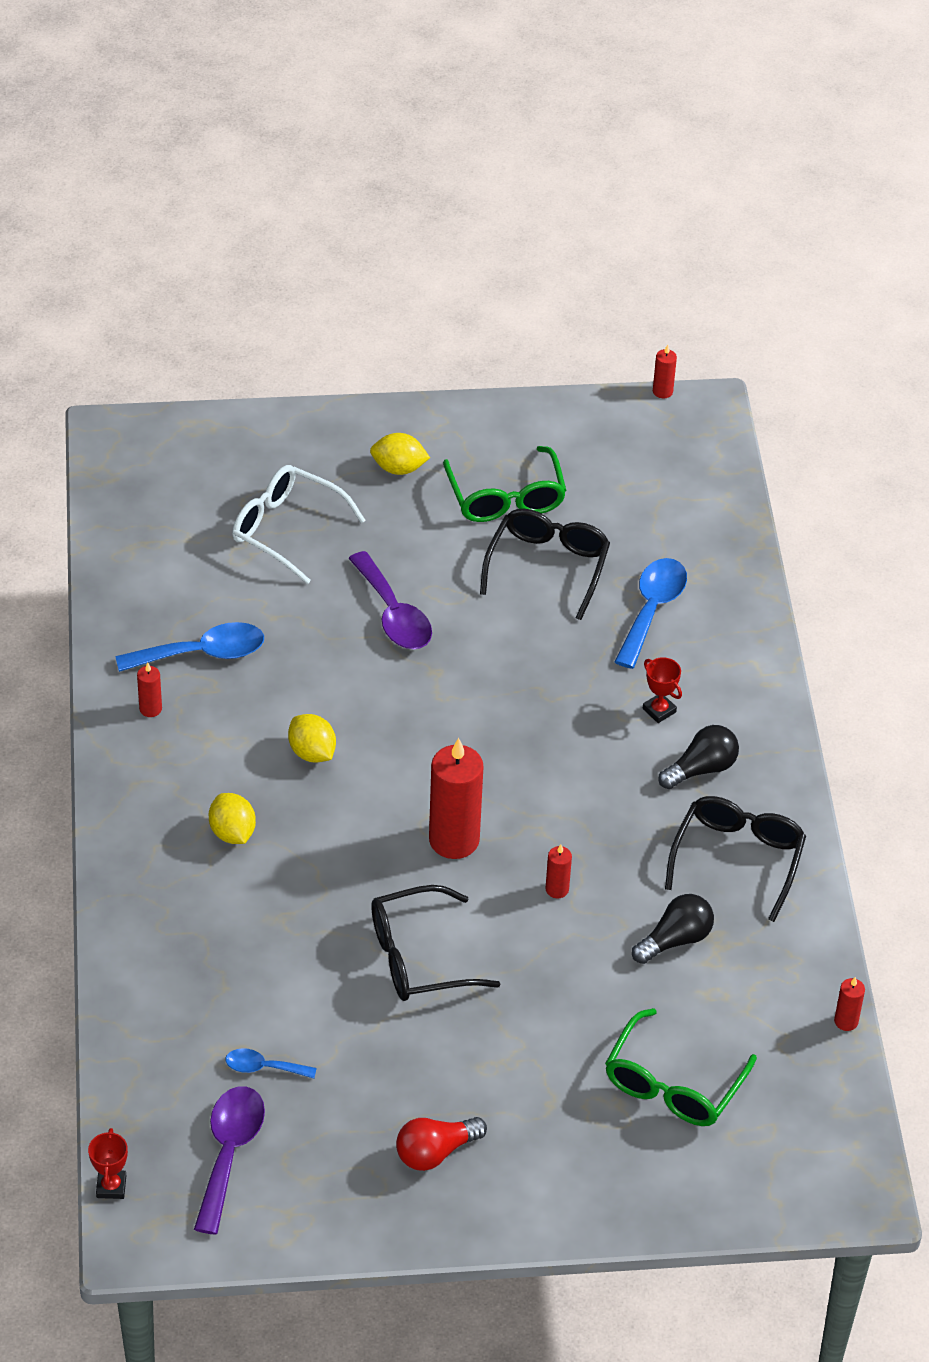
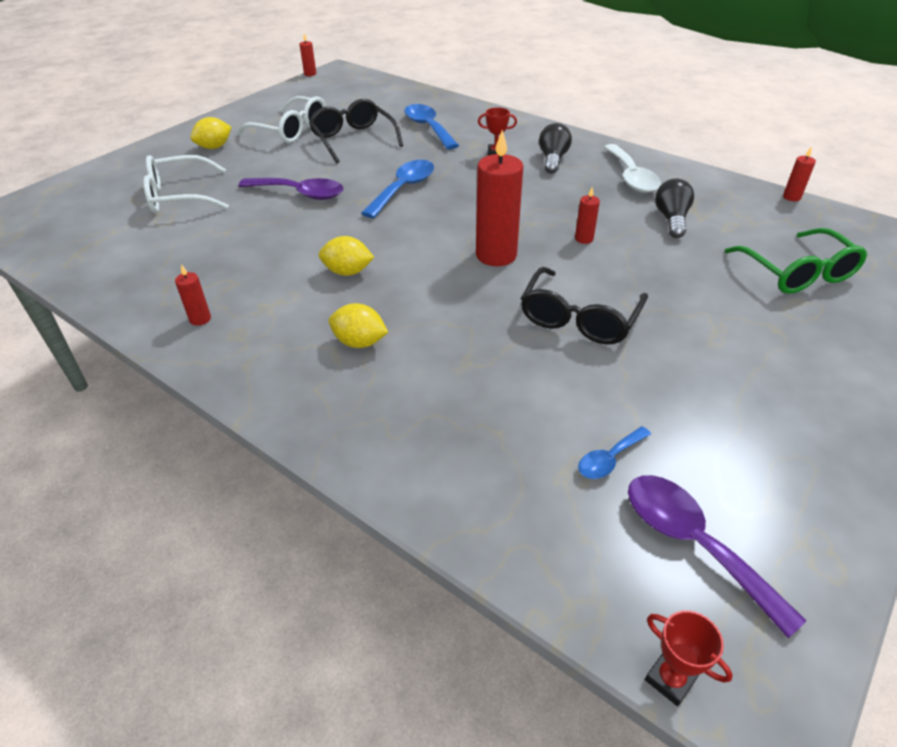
camera: 45 degrees left, 5 degrees down
(202, 653) = (200, 272): blue spoon -> blue spoon (404, 189)
(435, 1152) = (786, 409): red light bulb -> none
(505, 497) = (290, 130): green glasses -> white glasses
(737, 859) = (631, 177): black glasses -> white spoon

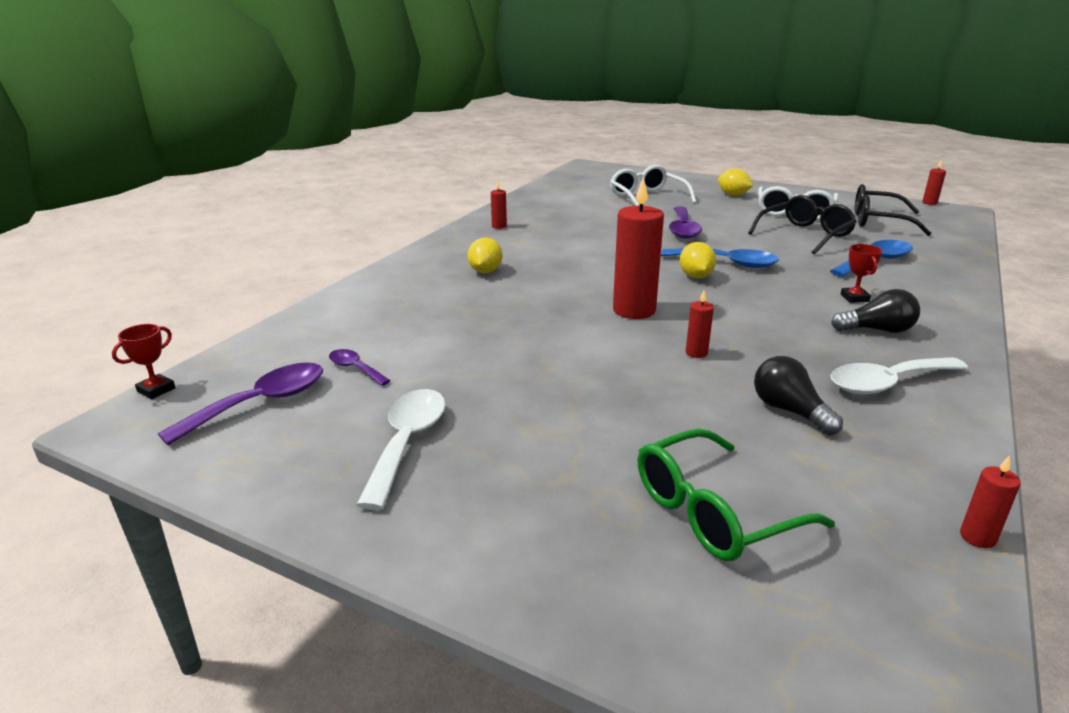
camera: 80 degrees right, 15 degrees down
(347, 272) = (574, 258): yellow lemon -> yellow lemon (695, 276)
(579, 318) = (545, 353): black glasses -> black glasses (879, 221)
(609, 459) = (355, 368): blue spoon -> purple spoon
(671, 219) = (789, 411): black light bulb -> black light bulb turned 120 degrees counterclockwise
(749, 416) = (407, 442): none -> white spoon

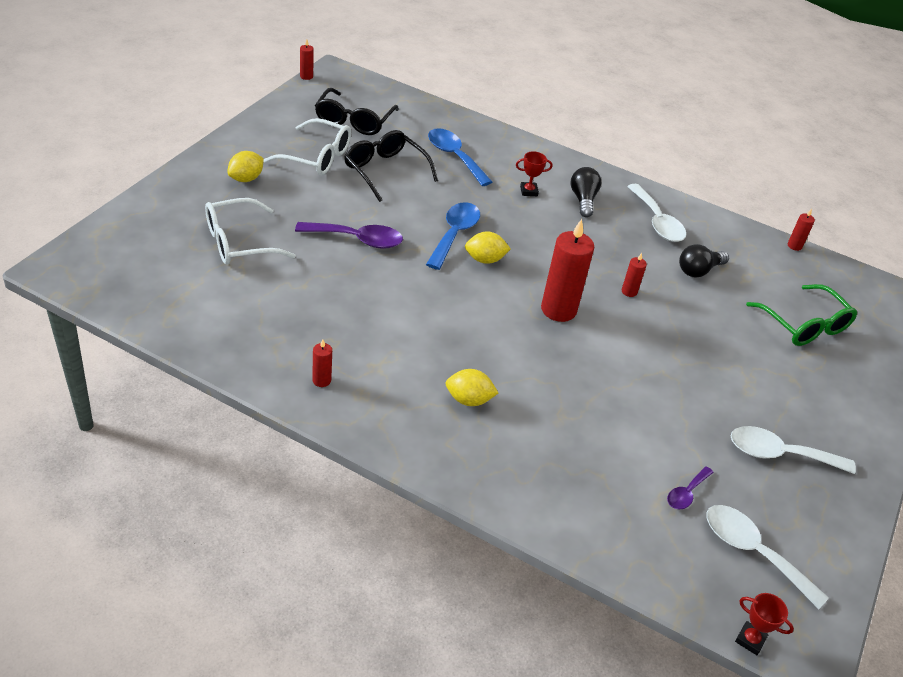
camera: 95 degrees left, 15 degrees up
(261, 403) = (753, 552): purple spoon -> white spoon

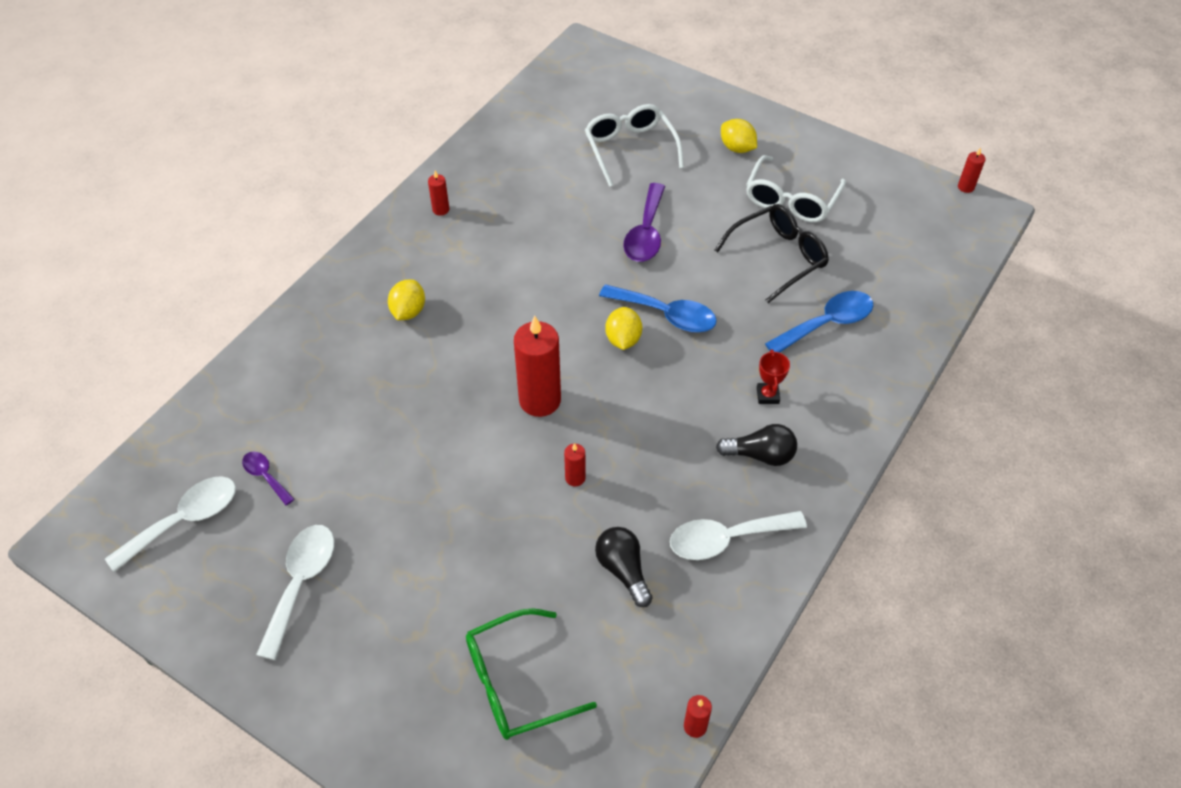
camera: 100 degrees right, 10 degrees up
(354, 120) = (879, 231): black glasses -> none
(750, 640) = (96, 493): red trophy -> none

